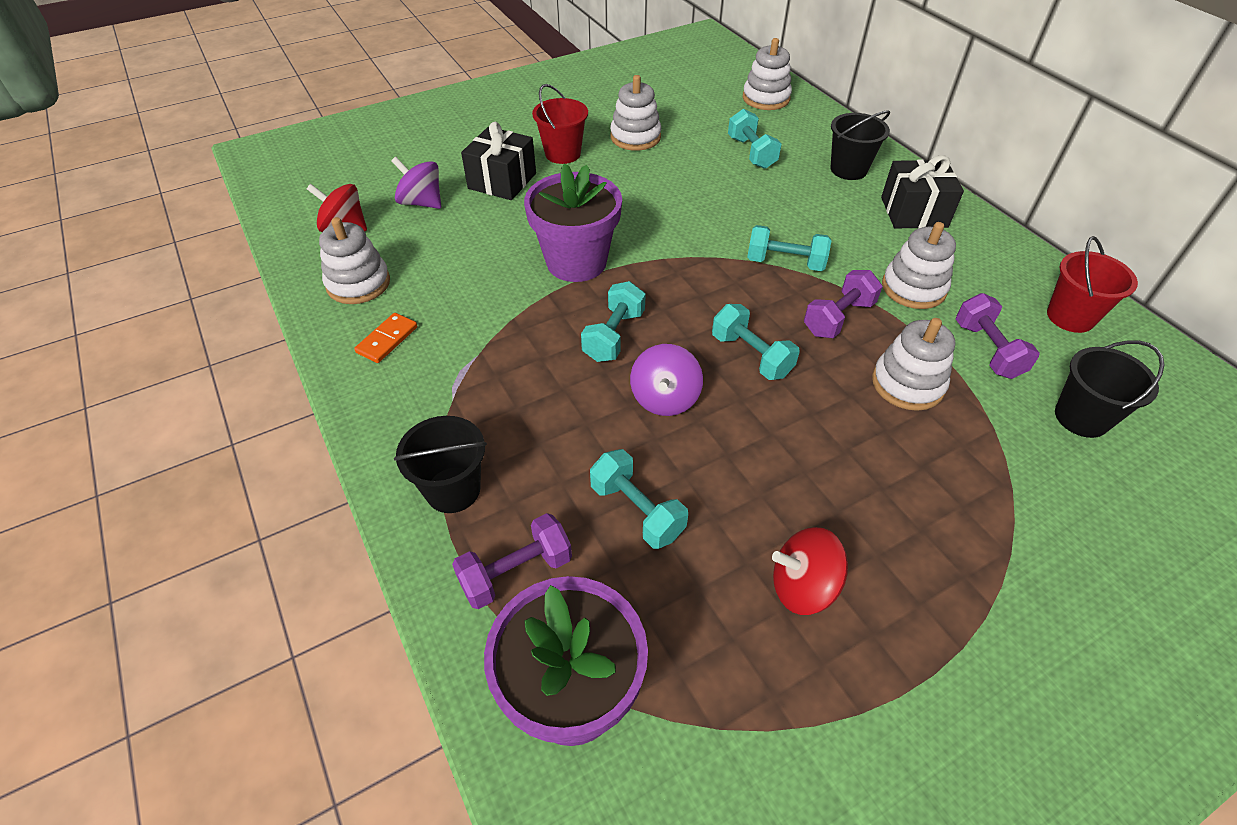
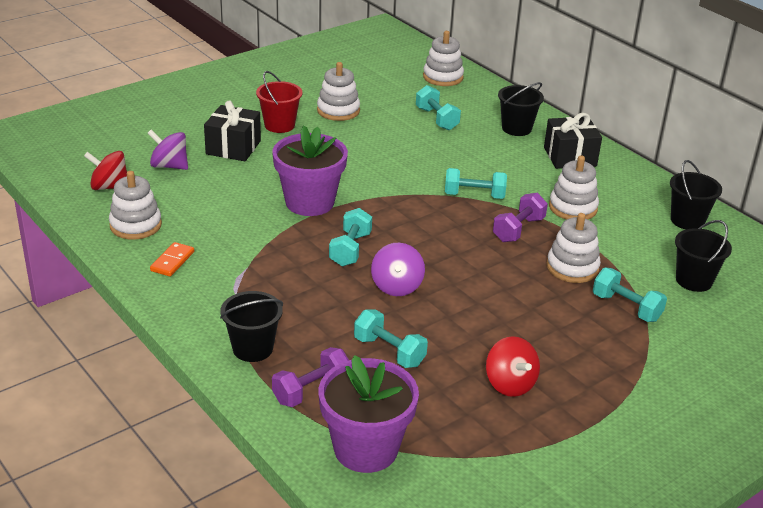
camera: 10 degrees left, 15 degrees down
(751, 355) = (456, 256): turquoise dumbbell -> turquoise dumbbell (626, 307)
(802, 586) = (510, 384): red spinning top -> red spinning top turned 105 degrees counterclockwise
(987, 350) = (628, 244): purple dumbbell -> none
(1070, 317) = (687, 220): red bucket -> black bucket

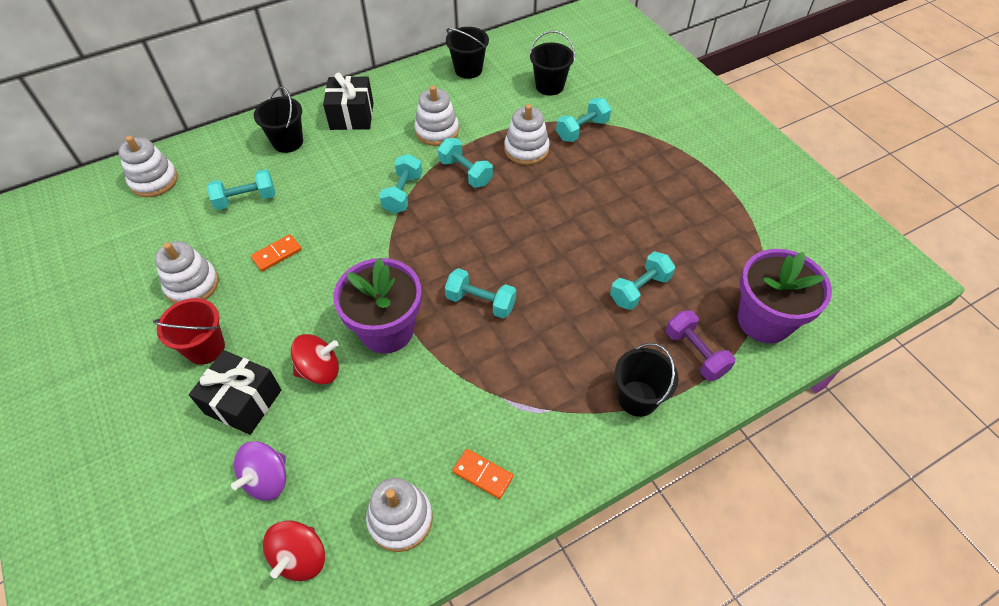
camera: 80 degrees left, 20 degrees up
(379, 141) = (277, 254): none -> orange domino
(396, 286) = (544, 272): purple spinning top -> none
(510, 384) = (678, 216): red spinning top -> red spinning top (319, 370)
(518, 230) = (465, 172): purple dumbbell -> turquoise dumbbell

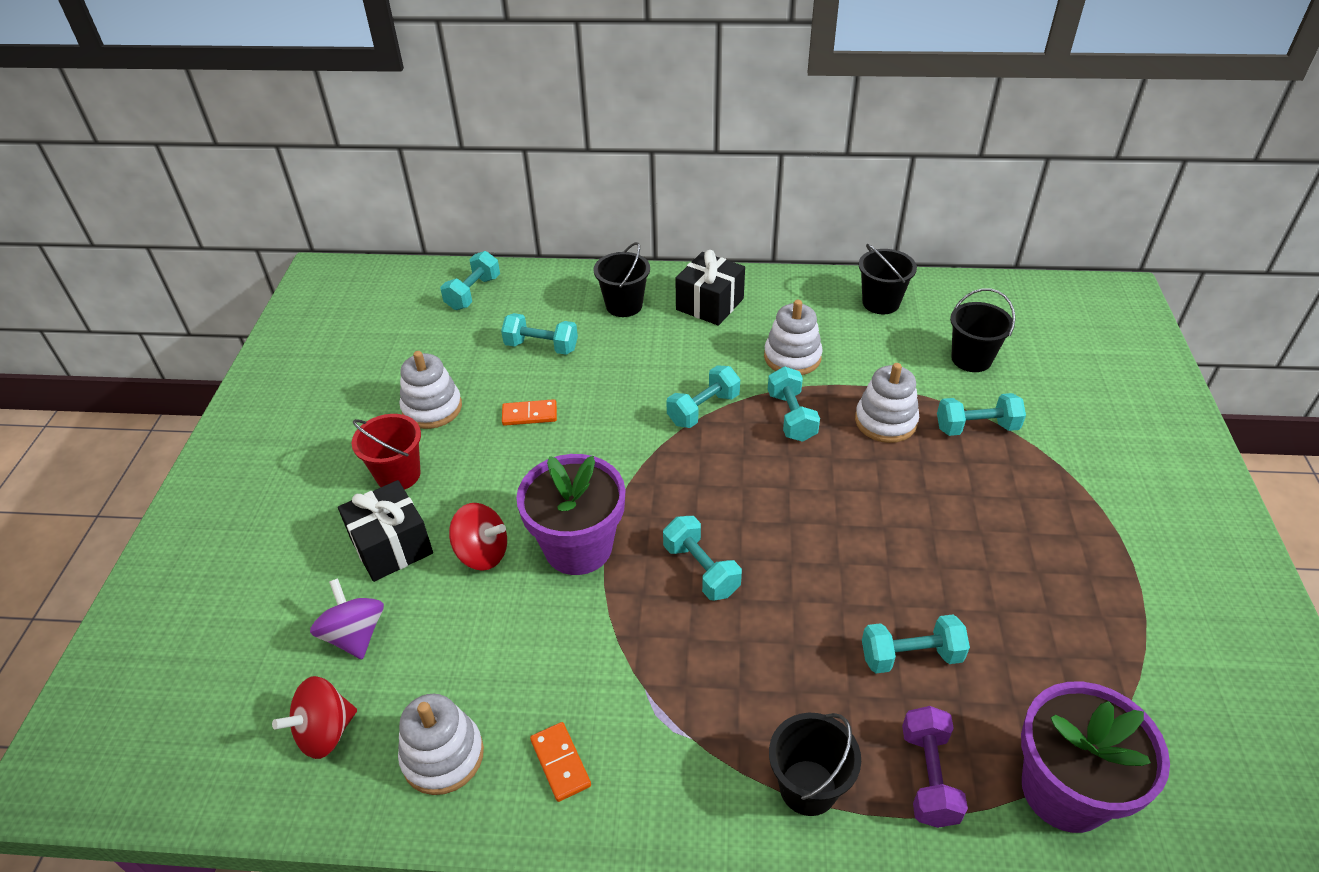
camera: 35 degrees right, 10 degrees down
(154, 180) = (473, 293): white stacking toy -> turquoise dumbbell
(267, 479) = (355, 635): purple spinning top -> purple spinning top turned 90 degrees clockwise

